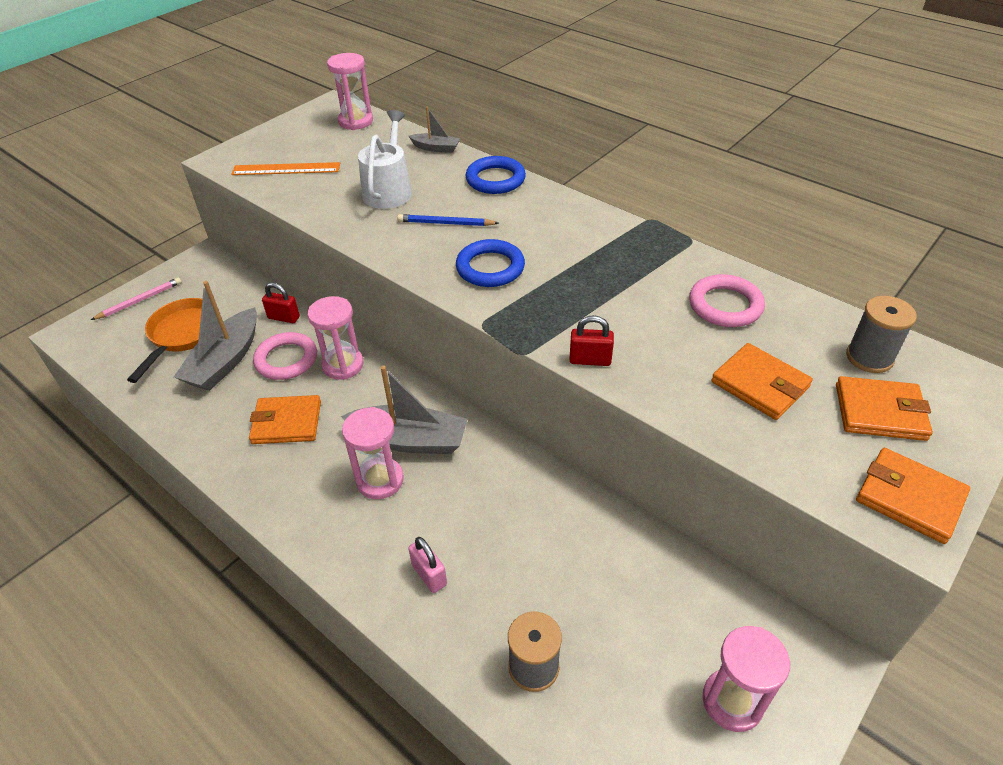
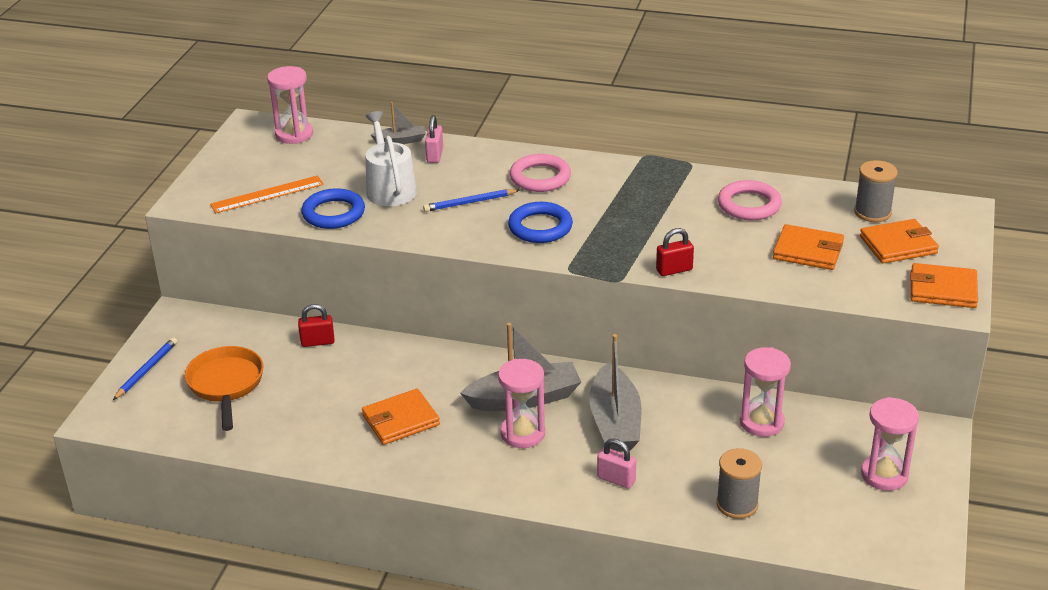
camera: 25 degrees left, 10 degrees down
(140, 301) = (146, 370): pink pencil -> blue pencil
(225, 361) = (293, 392): grey boat -> grey boat (615, 421)
(286, 359) = (354, 374): pink ring -> pink ring (540, 177)
(343, 365) = (413, 362): pink hourglass -> pink hourglass (761, 422)
(453, 169) = (435, 155): none -> pink padlock
(495, 179) = (483, 155): blue ring -> blue ring (333, 213)

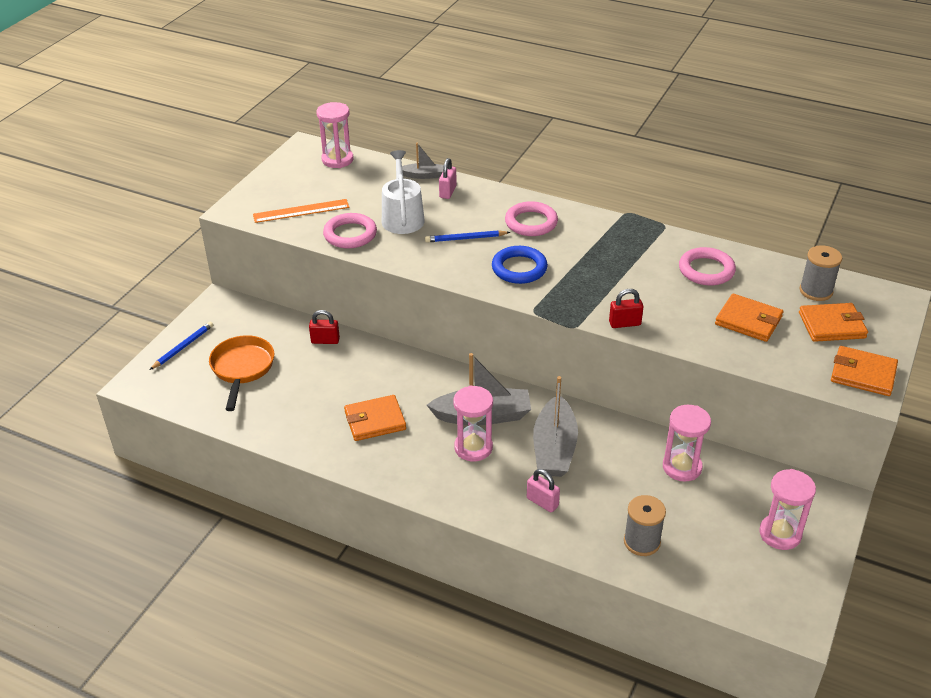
camera: 10 degrees right, 5 degrees up
(333, 213) = (350, 234): blue ring -> pink ring

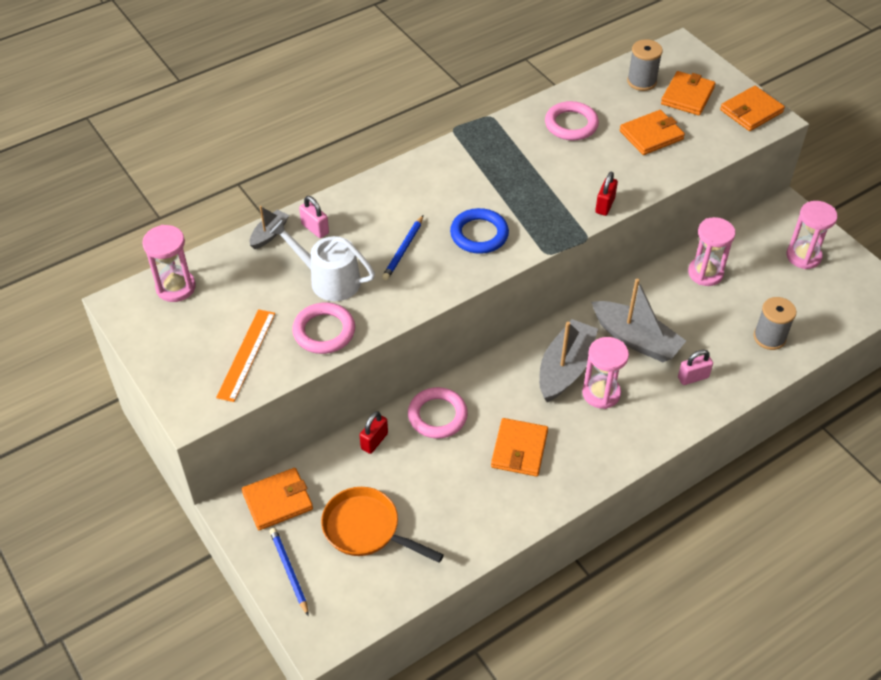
camera: 60 degrees left, 10 degrees up
(239, 317) = (277, 501): none -> orange wallet
(531, 223) = (416, 195): pink ring -> pink ring (437, 415)

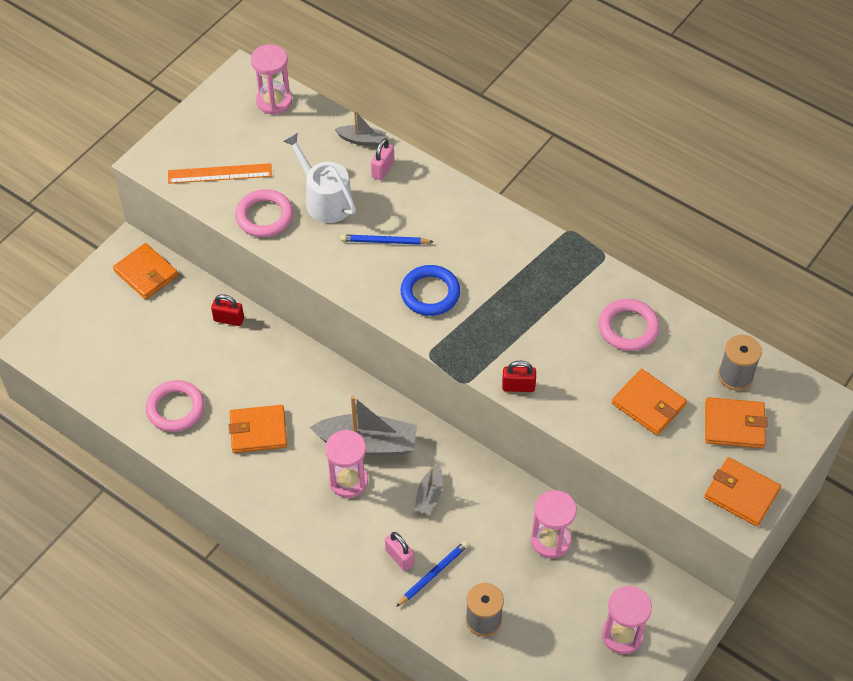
camera: 70 degrees right, 5 degrees up
(289, 571) = (83, 304): blue pencil -> blue pencil (433, 574)
(329, 280) = (325, 200): white watering can -> white watering can turned 45 degrees counterclockwise
(366, 529) = (138, 343): orange pan -> none
(437, 415) = (273, 357): pink ring -> pink ring (175, 408)
(635, 339) = (429, 495): grey boat -> grey boat, size x0.52

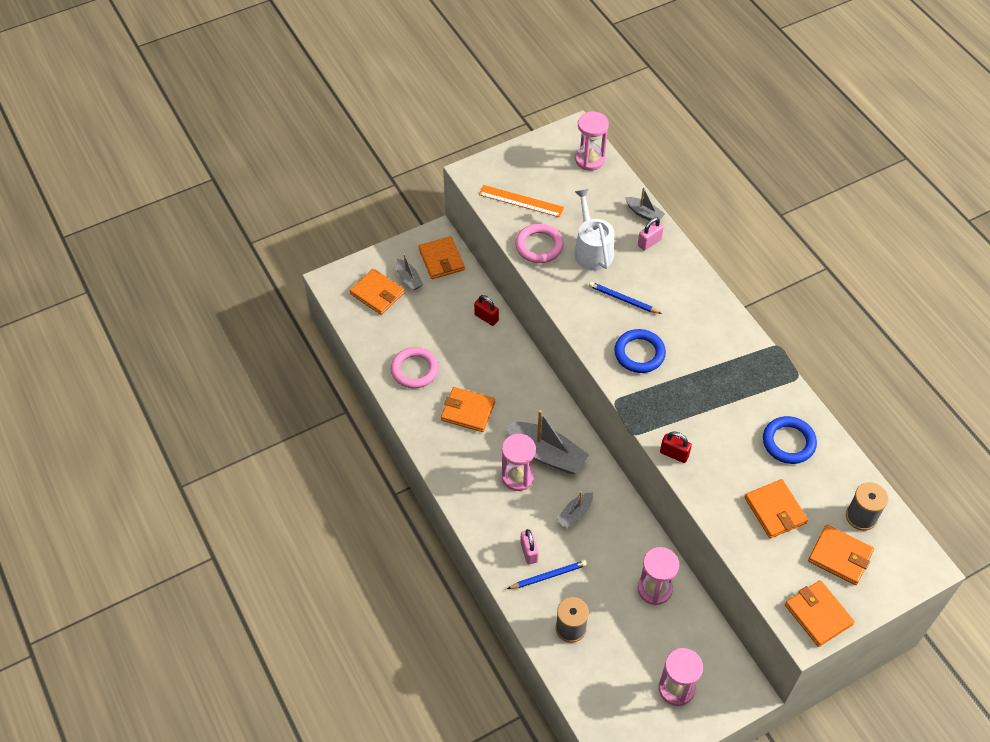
camera: 25 degrees right, 0 degrees up
(90, 339) = (377, 293): none -> orange wallet
(118, 308) = (408, 279): none -> grey boat
(628, 328) = (788, 442): pink ring -> blue ring

